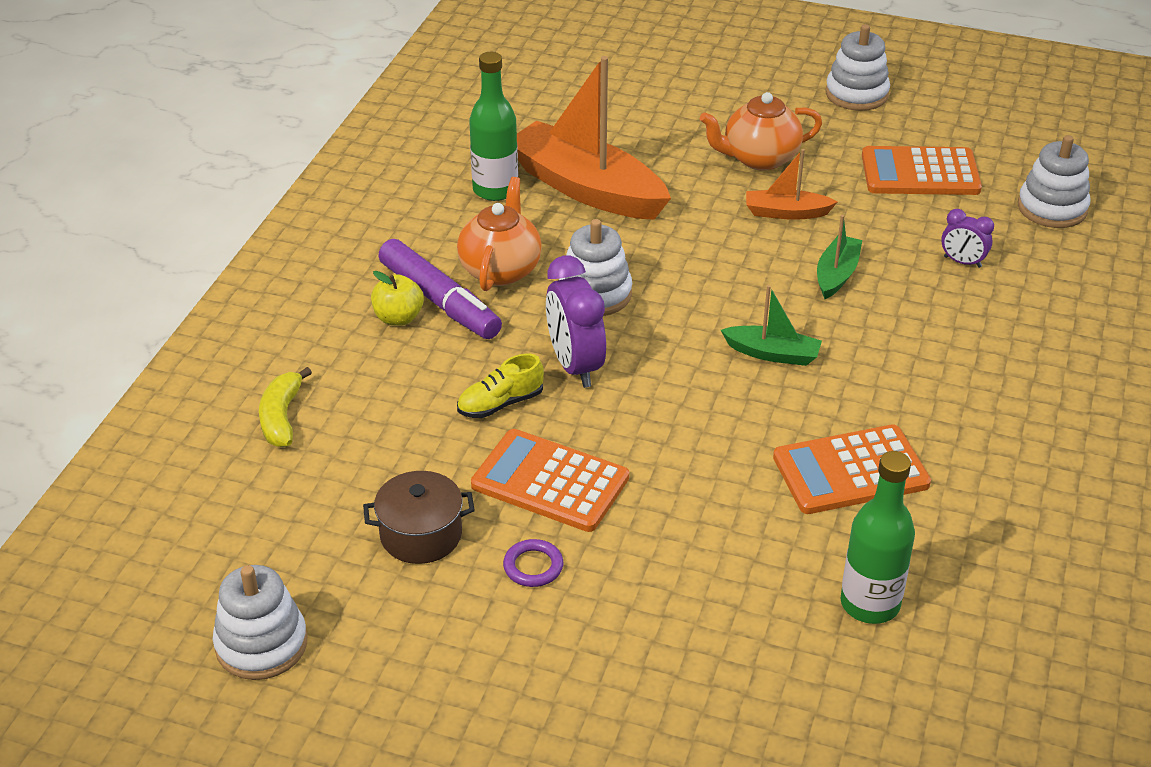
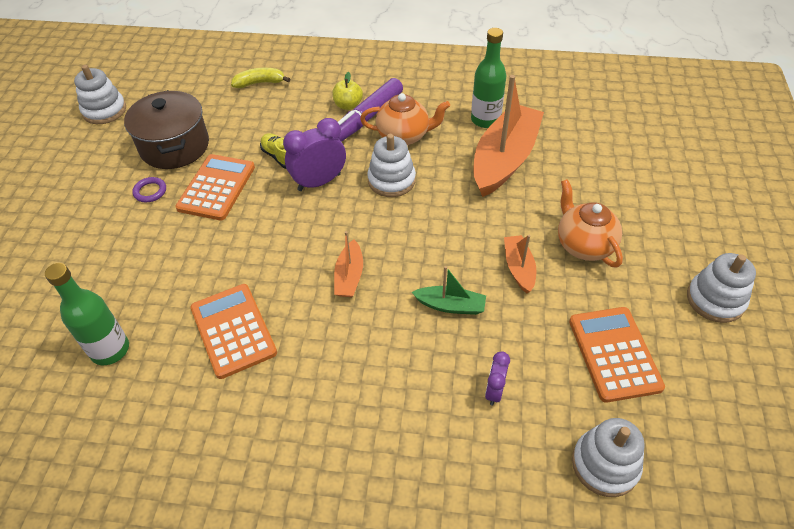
camera: 80 degrees right, 10 degrees up
(421, 535) = (175, 146): brown pot -> brown pot, size x1.60
(772, 353) = (349, 276): green boat -> orange boat

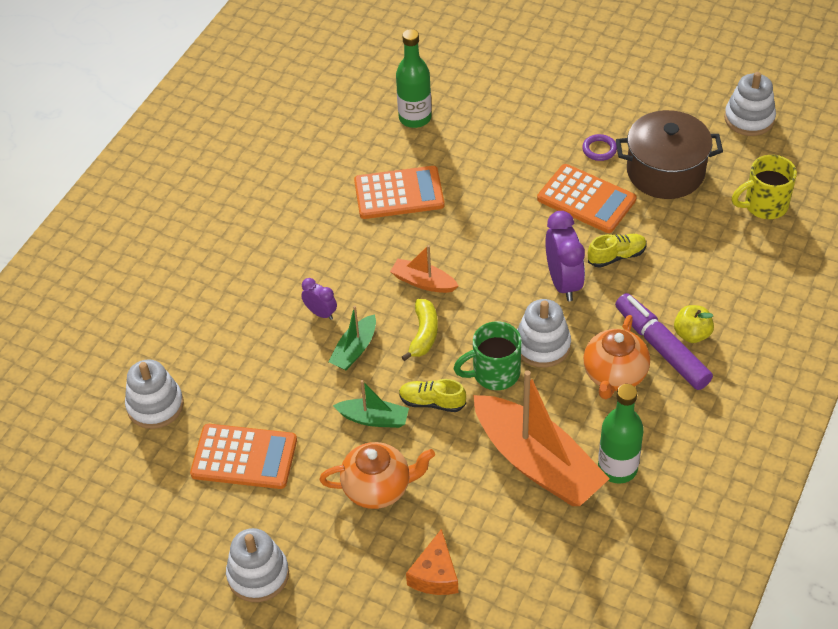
camera: 110 degrees right, 0 degrees up
(206, 90) = (764, 205): none -> yellow mug
(260, 83) = (764, 256): yellow banana -> yellow banana (424, 334)
(433, 202) = (494, 373): none -> green mug
(481, 233) = (432, 402): none -> yellow shoe
(494, 391) = (254, 354): purple clock -> purple clock (321, 313)
(518, 268) = (374, 419): orange boat -> green boat
(633, 191) = (435, 575): none -> orange cheese

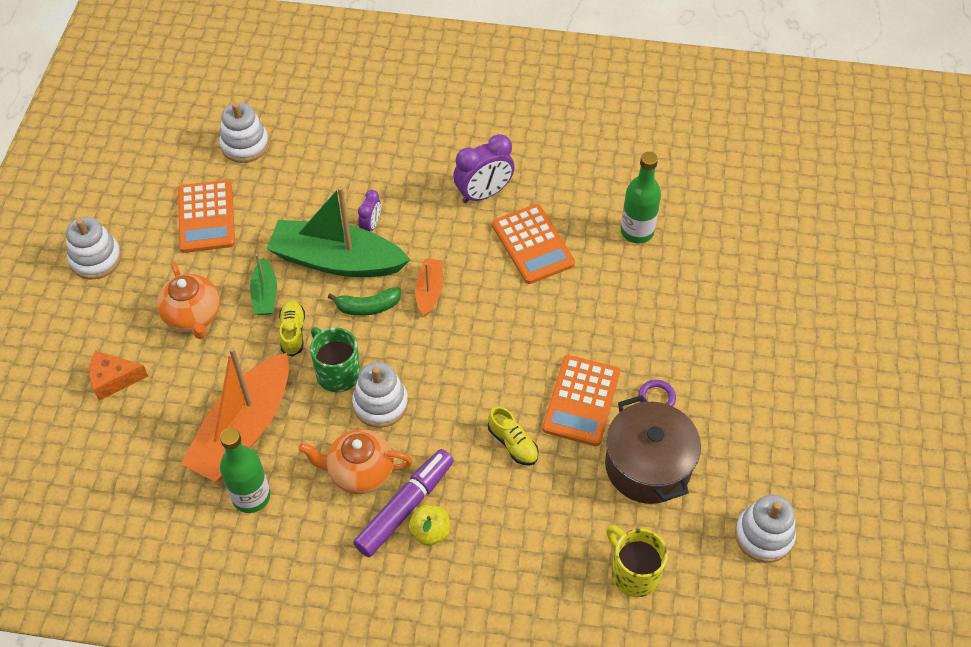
camera: 70 degrees right, 5 degrees up
(354, 350) = (337, 260): green boat -> green boat, size x2.11
(424, 334) = (368, 307): yellow banana -> green banana
(563, 282) = (464, 404): purple clock -> purple clock (484, 194)

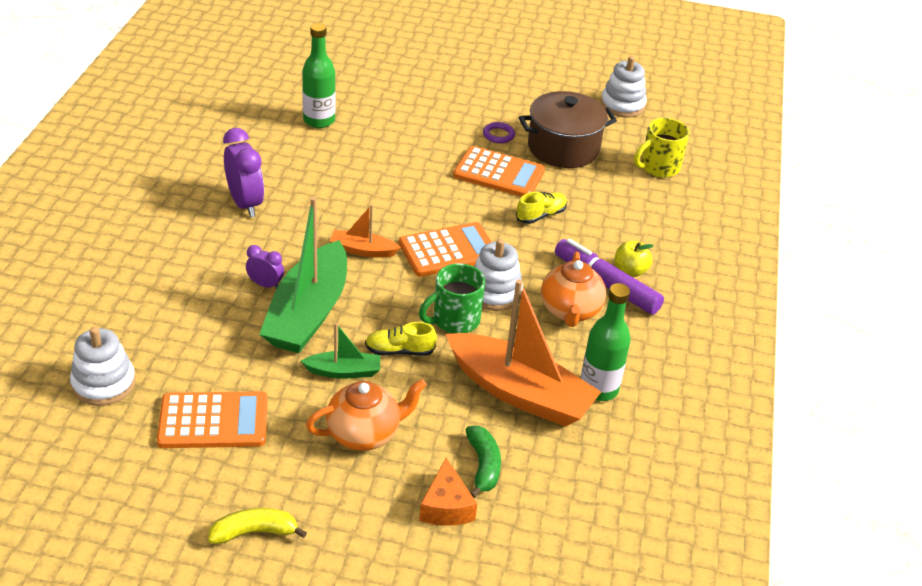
camera: 90 degrees left, 15 degrees down
(96, 259) = (254, 532): white stacking toy -> yellow banana
(368, 307) = (375, 293): green banana -> green banana (483, 466)
(532, 244) = (319, 180): orange calculator -> orange calculator (448, 251)

